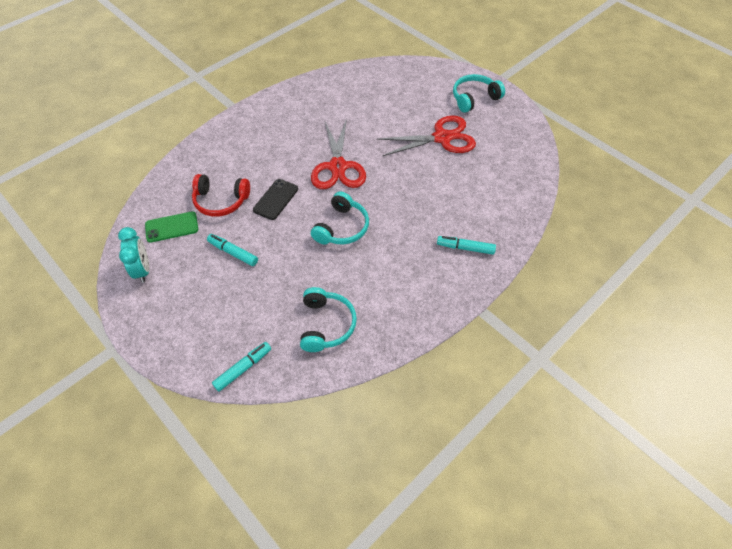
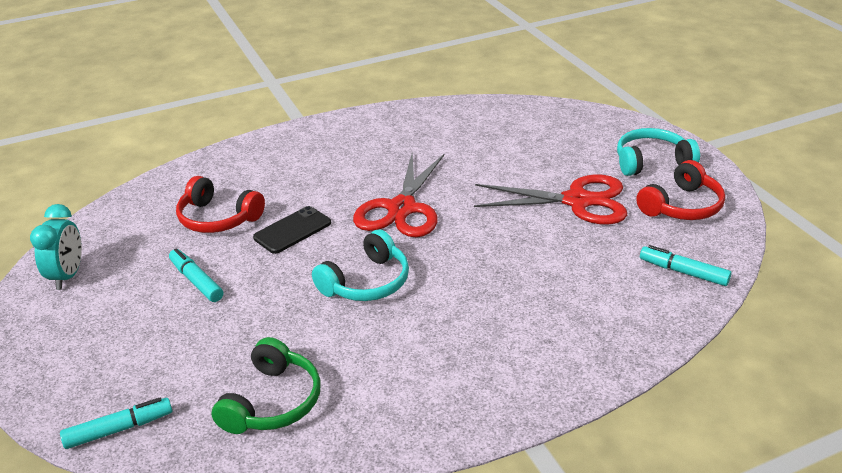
camera: 20 degrees right, 20 degrees down
(172, 227) = (136, 235): green phone -> none
(326, 325) = (272, 402): turquoise headphones -> green headphones
(465, 248) = (546, 348): turquoise marker -> turquoise marker (683, 272)
(503, 129) = (681, 206): none -> red headphones

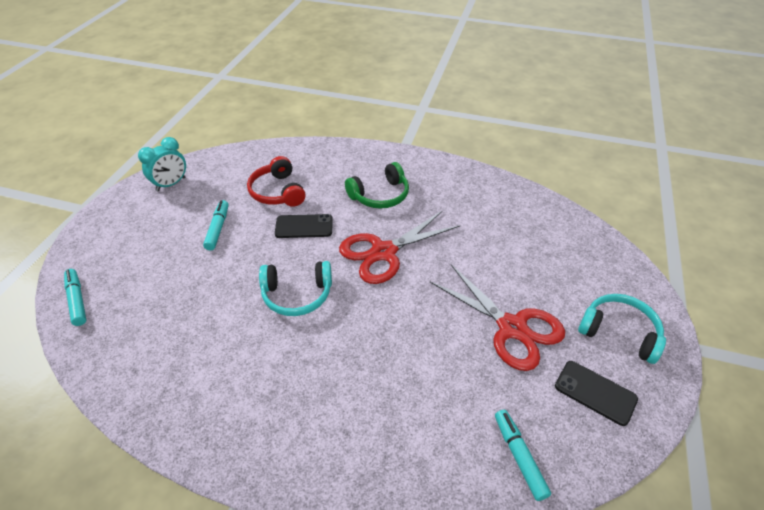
camera: 40 degrees right, 10 degrees up
(119, 429) = (77, 300): turquoise marker -> turquoise marker turned 135 degrees counterclockwise
(272, 402) = (153, 342): green headphones -> green headphones (380, 195)
(681, 206) = (595, 392): red headphones -> black phone

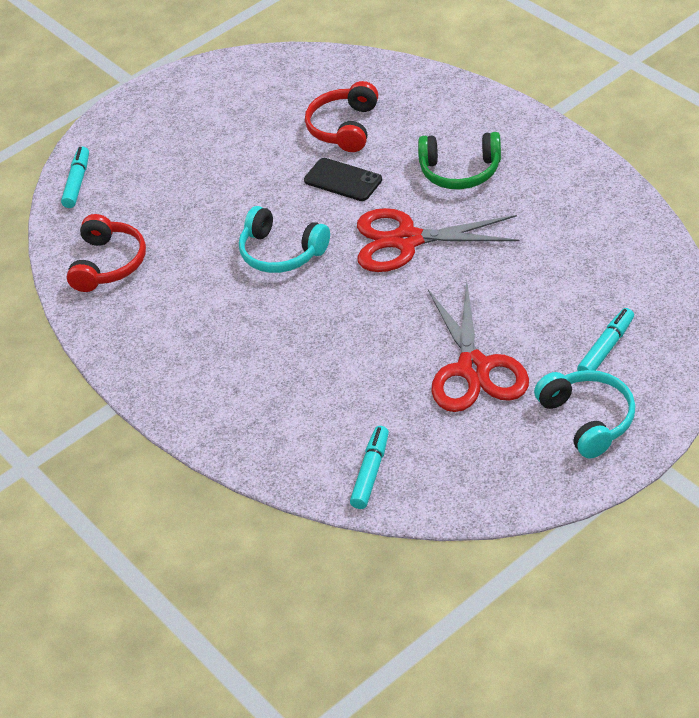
camera: 40 degrees right, 0 degrees up
(148, 361) = (108, 263): none -> red headphones
(171, 184) = (234, 79): turquoise clock -> none
(218, 228) = (250, 151): turquoise marker -> turquoise marker (606, 348)
(595, 392) = (499, 457): black phone -> none

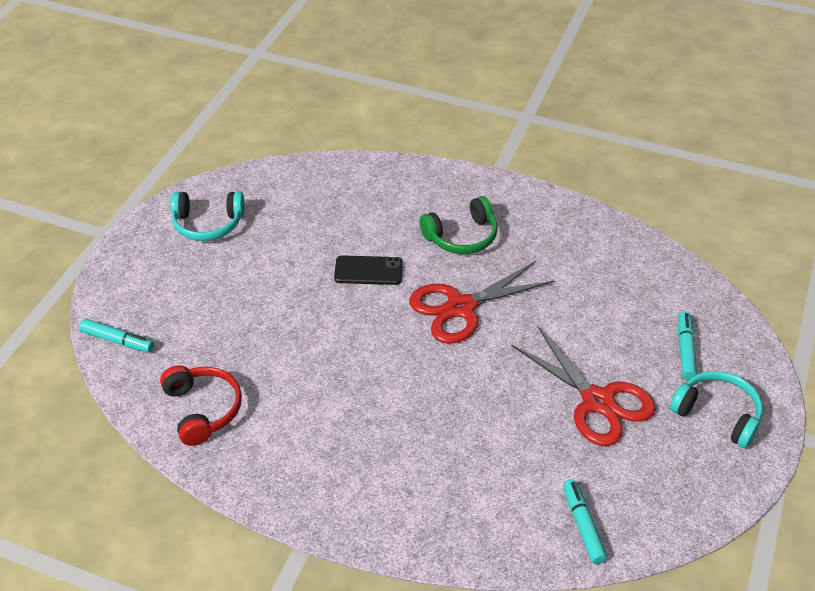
camera: 35 degrees left, 0 degrees up
(77, 182) = (118, 341): turquoise marker -> turquoise marker turned 135 degrees clockwise
(281, 252) = (360, 350): turquoise headphones -> turquoise headphones (208, 224)
(344, 127) = (337, 225): red headphones -> none

